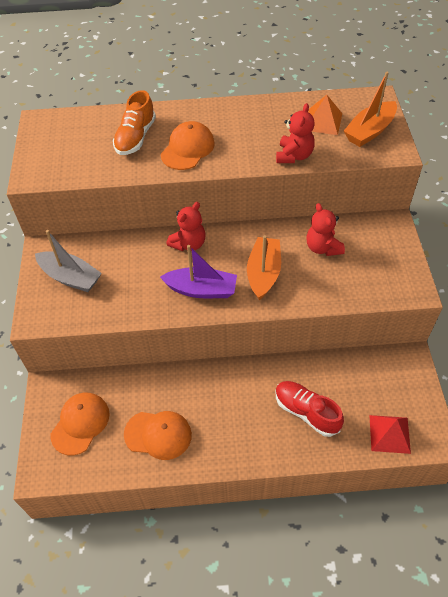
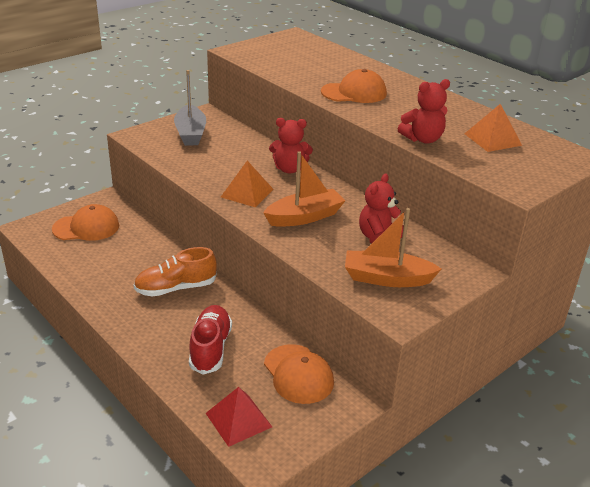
camera: 50 degrees right, 20 degrees down
(135, 137) = (333, 70): orange shoe -> orange shoe (176, 288)
(158, 434) = (109, 270): orange cap -> orange cap (298, 374)
(201, 290) = (247, 193): purple boat -> orange pyramid
(369, 131) = (522, 166): orange boat -> orange boat (387, 278)

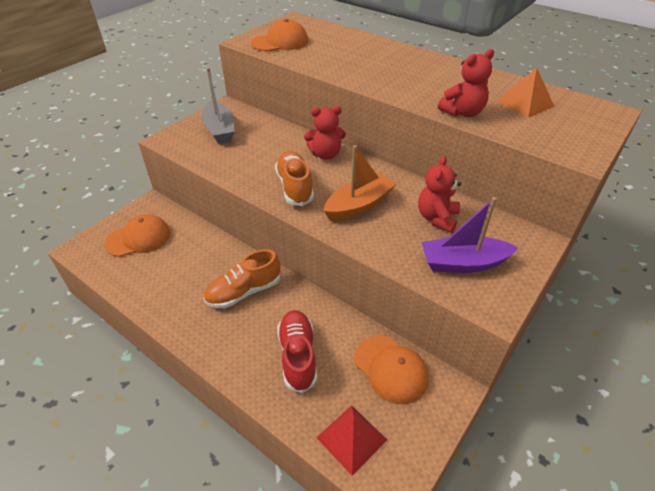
camera: 10 degrees left, 10 degrees up
(247, 193) = (295, 187): orange pyramid -> orange shoe
(354, 93) = (375, 71): orange cap -> orange cap (280, 42)
(387, 278) = (463, 263): orange boat -> purple boat

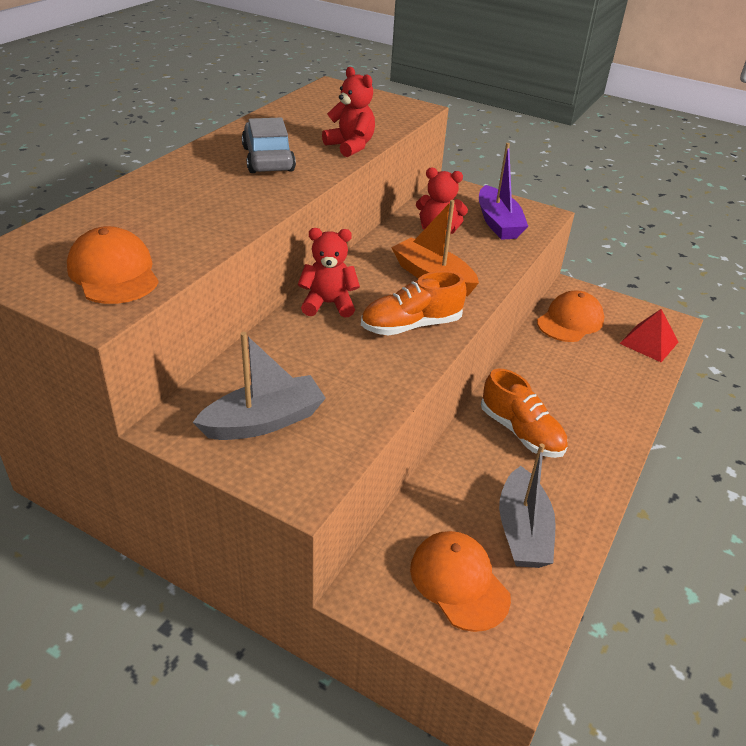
camera: 100 degrees left, 5 degrees down
(158, 272) = (522, 531): none -> grey boat
(298, 356) = (587, 379): red shoe -> none
(325, 154) = (328, 304): red teddy bear -> red teddy bear turned 75 degrees counterclockwise
(427, 79) = (268, 159): none -> grey car
(525, 103) = (323, 116): orange pyramid -> none

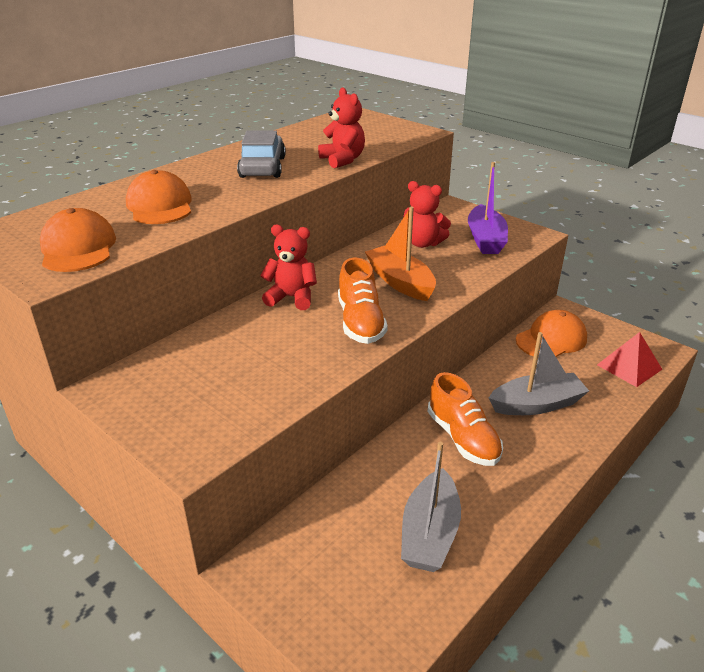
camera: 15 degrees right, 5 degrees down
(264, 421) = (186, 392): grey boat -> grey boat (536, 404)
(411, 325) = (360, 322): orange shoe -> orange shoe turned 90 degrees counterclockwise
(459, 582) = (346, 573): orange cap -> orange cap (160, 205)

